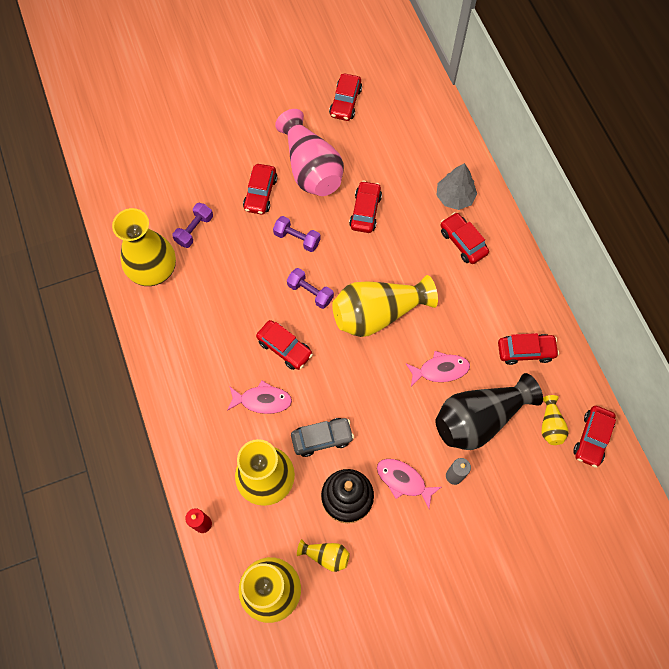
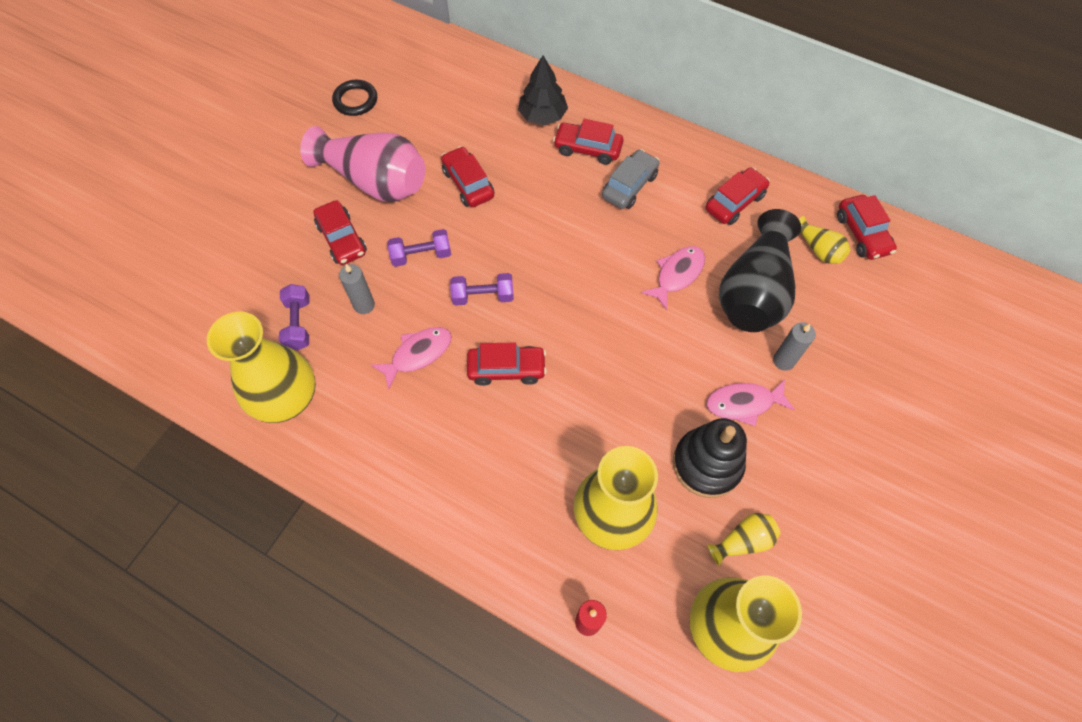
camera: 40 degrees left, 5 degrees down
(239, 246) = (364, 305): none -> grey candle
(262, 400) = (532, 439): pink fish -> pink fish (418, 354)
(322, 438) = (628, 427): grey car -> grey car (629, 186)
(345, 102) = (355, 100): red car -> black ring
(378, 313) = (569, 267): yellow vase -> none
(454, 197) = (542, 115): grey tree -> black tree

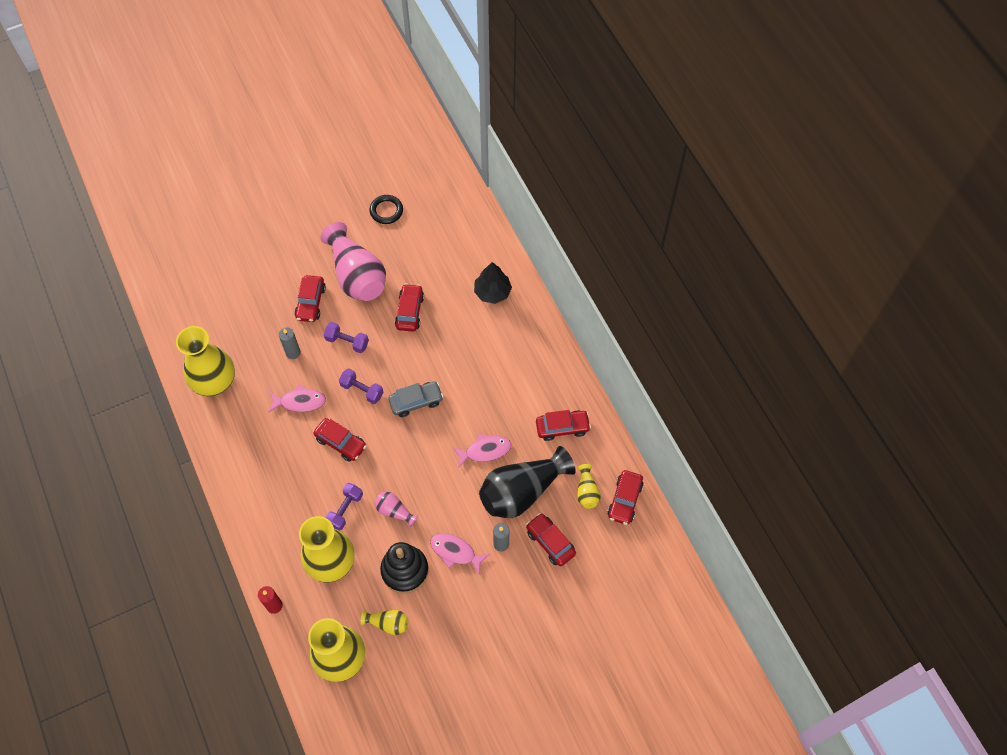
camera: 35 degrees right, 0 degrees up
(299, 324) = (250, 341): purple dumbbell -> purple dumbbell (345, 509)
(587, 149) = (501, 333): red car -> red car (550, 542)
(629, 186) = (506, 375): grey car -> grey car (416, 401)
(636, 404) = (394, 511): none -> pink vase

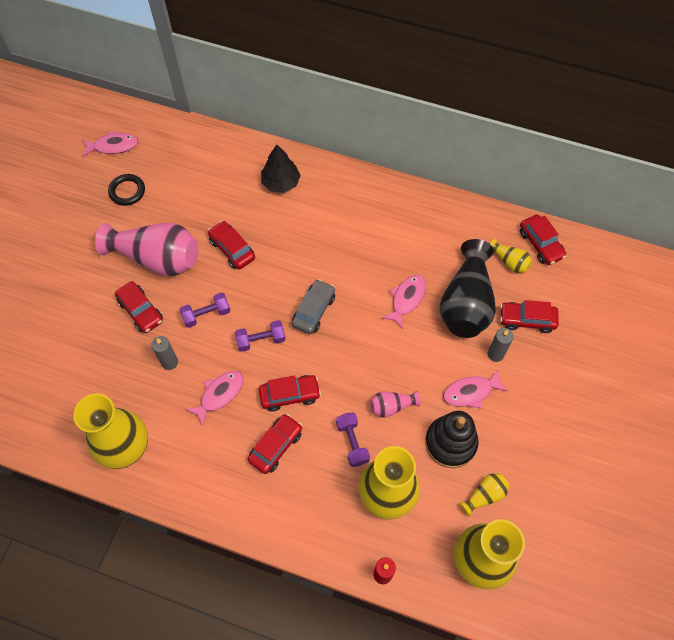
camera: 45 degrees left, 0 degrees up
(411, 169) = (113, 146): none -> pink fish
(562, 427) = (441, 233): red car -> red car (276, 446)

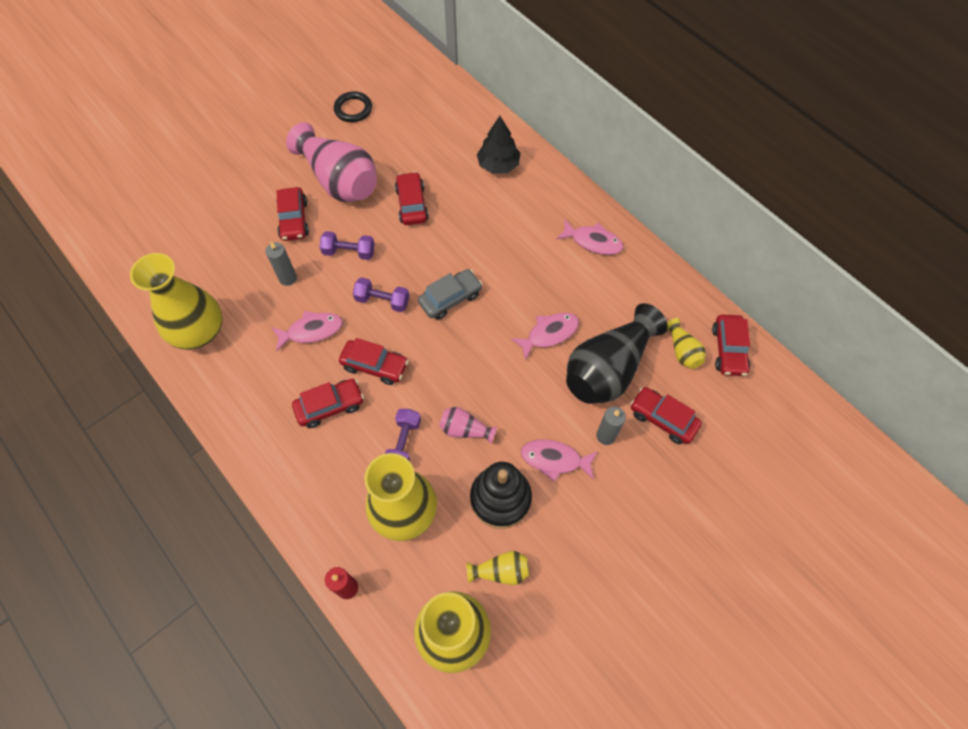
camera: 30 degrees right, 0 degrees up
(113, 146) = (368, 64): pink fish -> pink fish (593, 241)

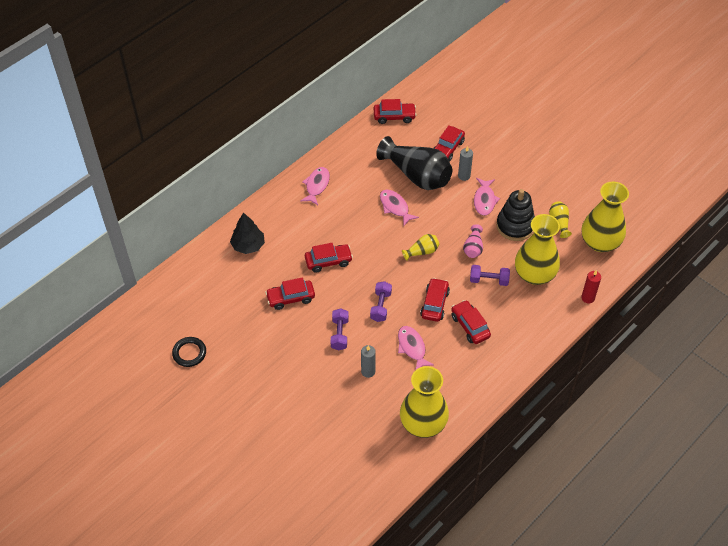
camera: 95 degrees left, 10 degrees down
(294, 220) = (312, 377): red car -> red car (328, 261)
(339, 180) = (269, 351): pink vase -> none
(450, 298) = (374, 265): grey car -> none
(682, 351) = (398, 139): yellow vase -> yellow vase (422, 252)

